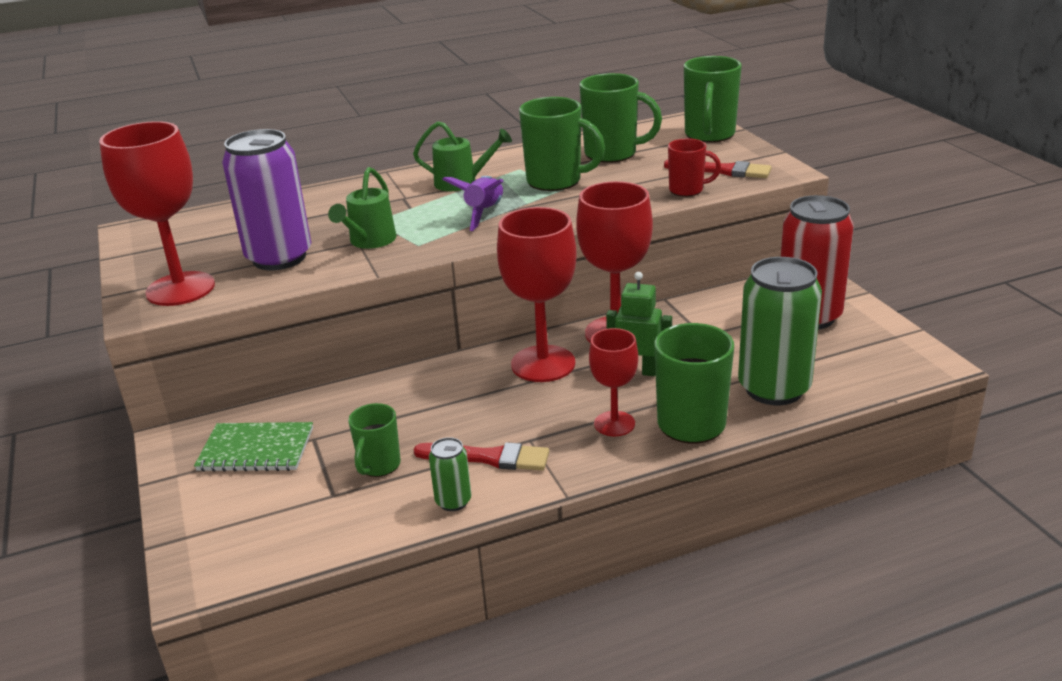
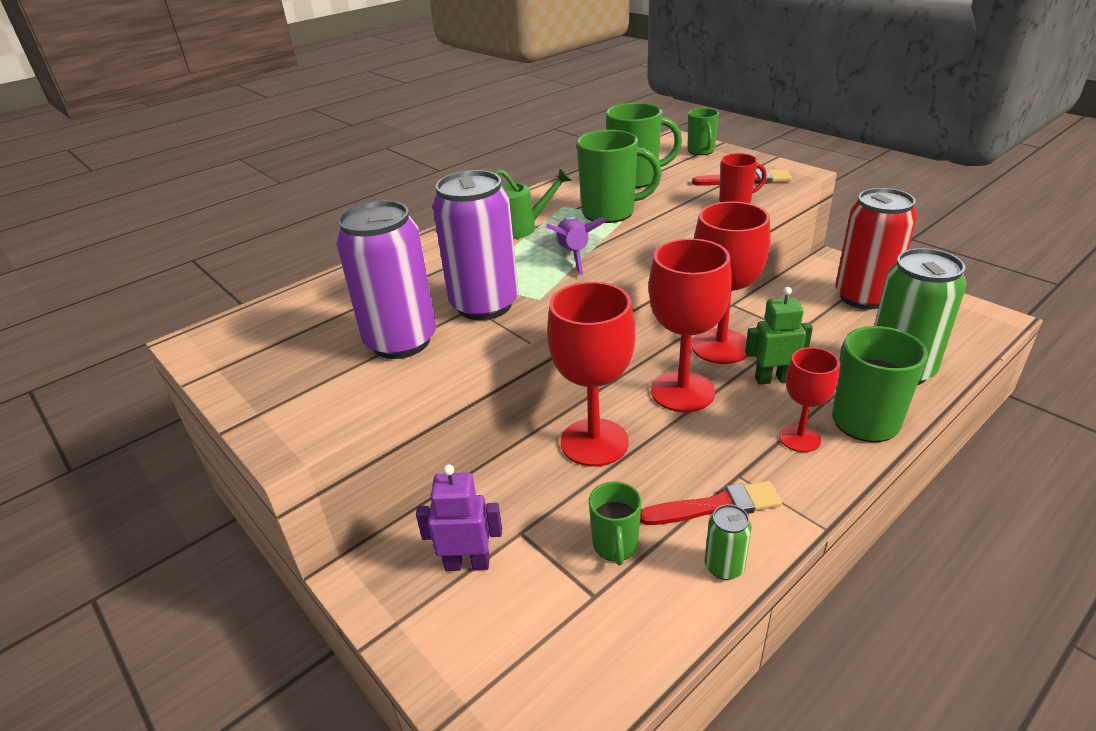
camera: 20 degrees left, 5 degrees up
(180, 289) = (314, 402): red goblet -> red goblet (594, 442)
(256, 450) = (467, 563): green notebook -> purple robot
(369, 242) = (484, 305): green watering can -> purple can
(709, 135) = (701, 151): green mug -> green mug, size x0.60

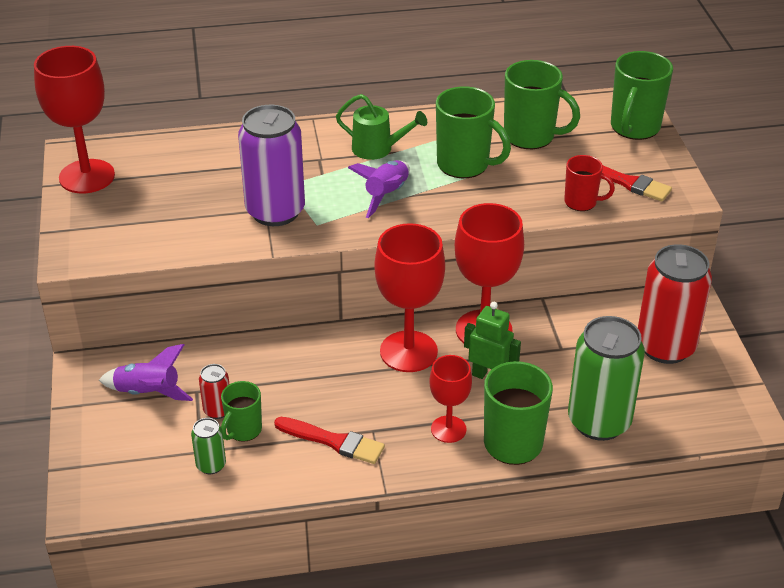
camera: 30 degrees right, 5 degrees up
(401, 341) = (194, 216): purple can -> none
(467, 563) = (148, 393): purple robot -> purple rocket
(565, 540) = (217, 410): none -> red can
(594, 442) = (303, 357): red goblet -> red goblet (87, 176)
(701, 151) = (634, 128): green mug -> green mug, size x1.67
(724, 567) = (294, 478): green can -> green can (211, 465)

